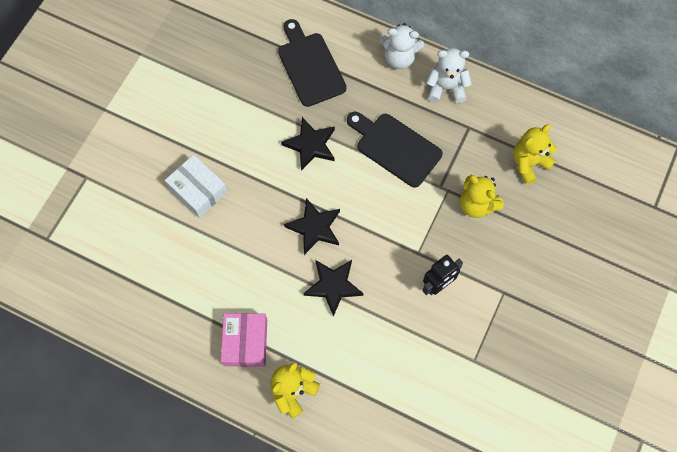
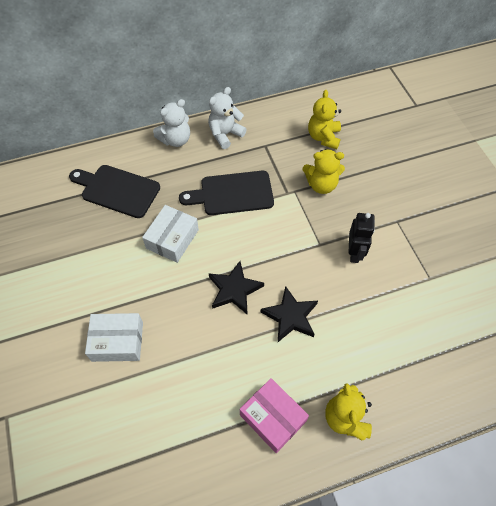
camera: 45 degrees left, 10 degrees down
(310, 145) = (172, 239): black star -> white box

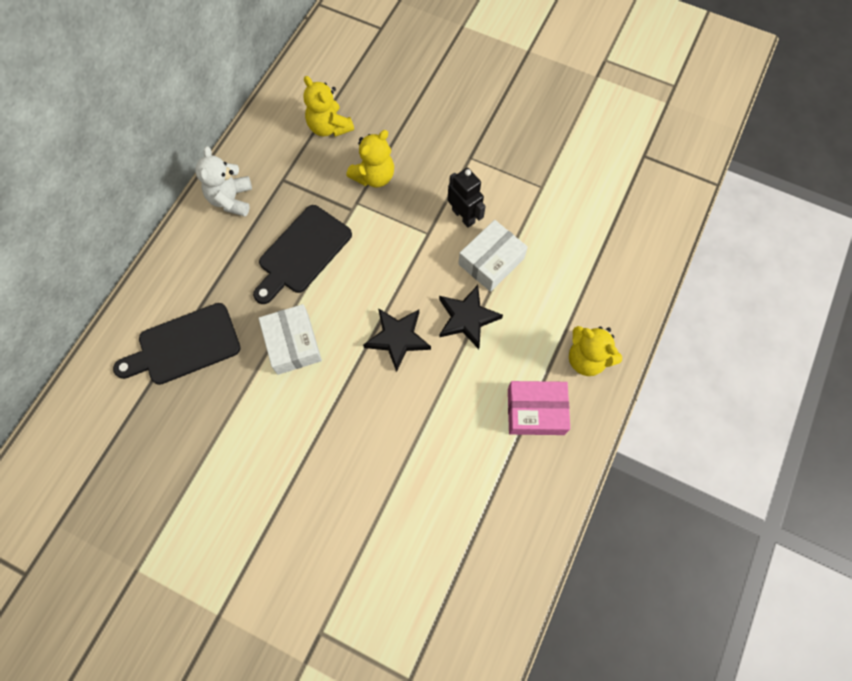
camera: 45 degrees left, 10 degrees up
(117, 341) = (345, 477): white box -> white box (491, 261)
(175, 140) = (186, 245): white teddy bear -> none

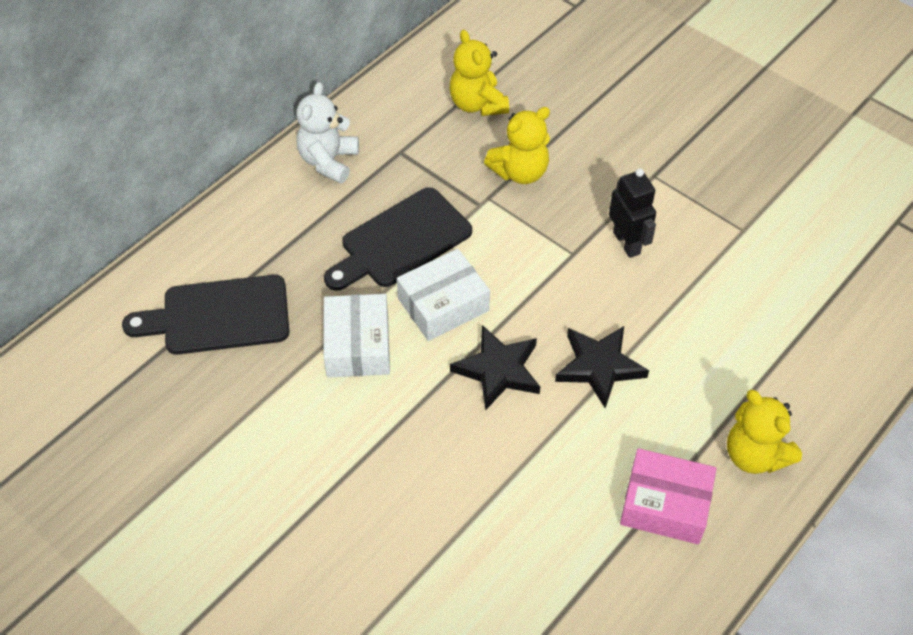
camera: 15 degrees right, 15 degrees down
(491, 261) = (650, 305): white box -> white box (443, 304)

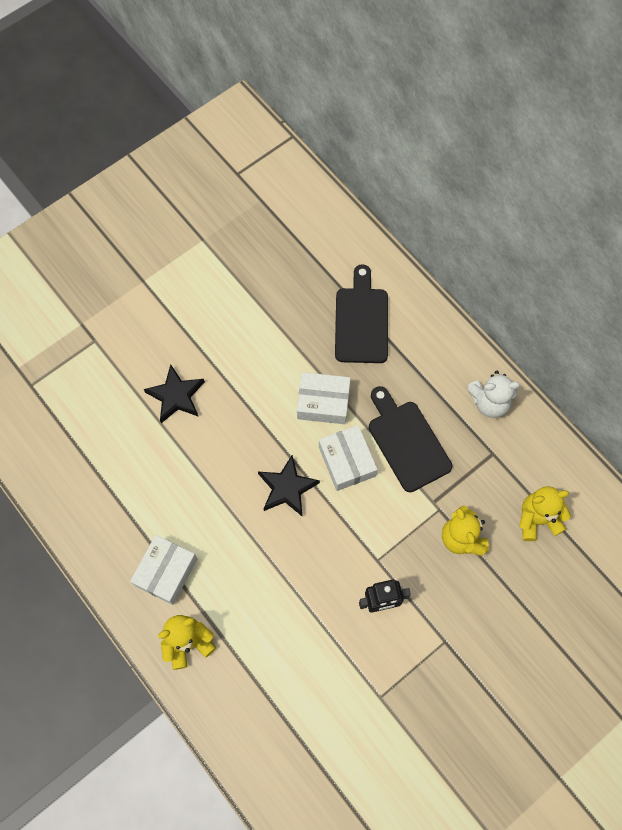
camera: 100 degrees right, 15 degrees up
(328, 161) = (489, 402): white teddy bear -> white teddy bear turned 150 degrees clockwise
(599, 366) = (277, 555): black star -> black star (176, 396)
(665, 504) = (166, 572): pink box -> white box

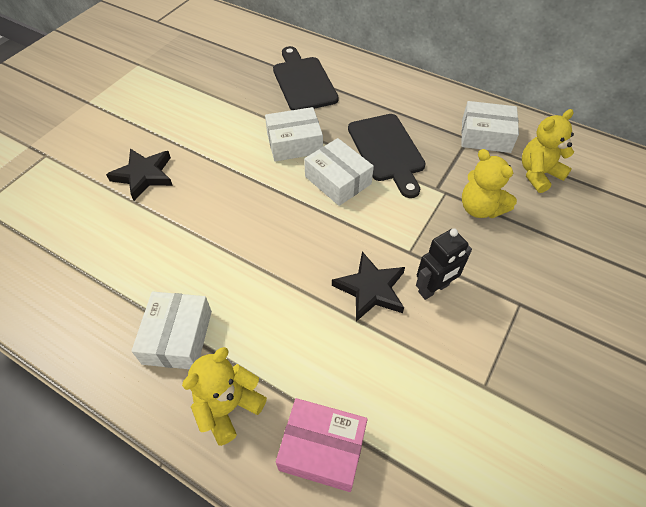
camera: 20 degrees left, 15 degrees down
(243, 698) = (322, 449): none -> pink box
(287, 488) = (287, 218): black star -> black star (371, 289)
(407, 442) = (387, 151): black cutting board -> black cutting board turned 150 degrees counterclockwise
(489, 402) = (443, 106): white teddy bear -> none
(512, 456) = (485, 136): none -> white box

